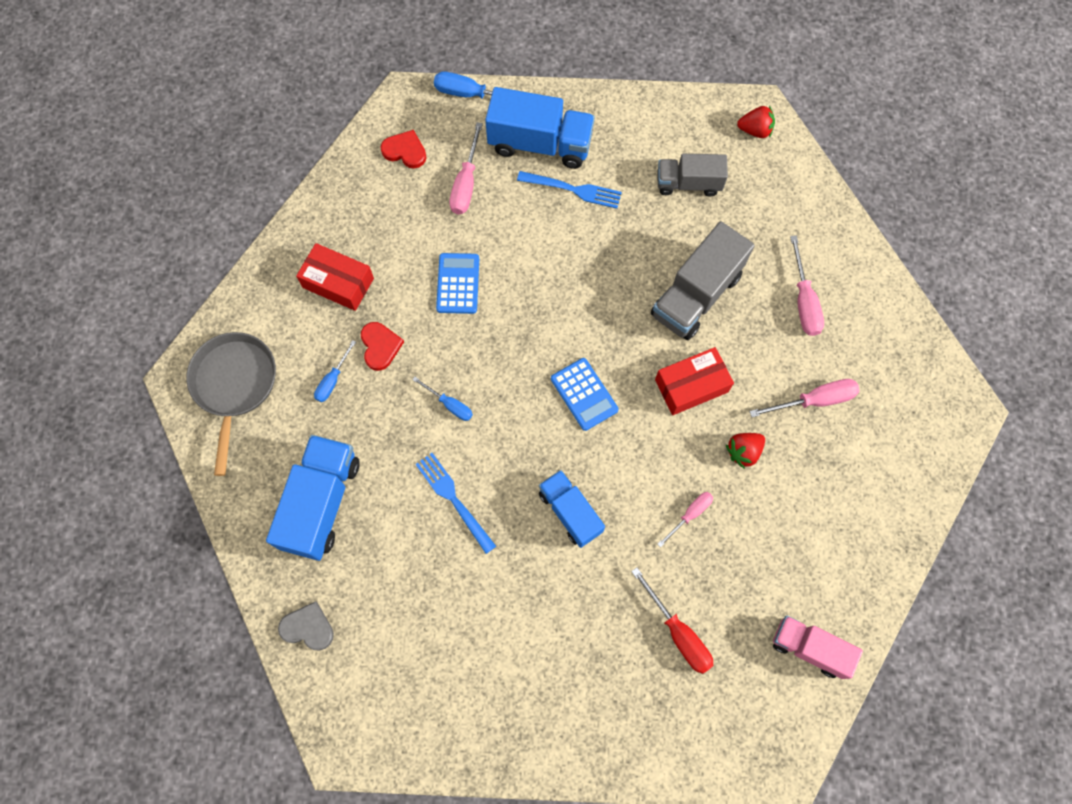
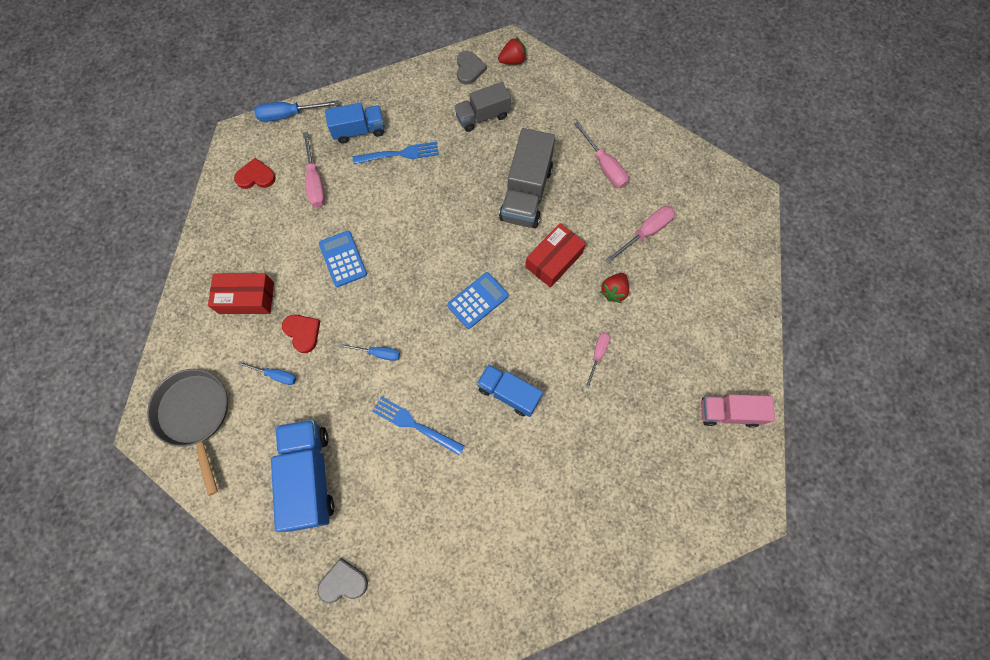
camera: 25 degrees left, 0 degrees up
(333, 380) = (276, 375): blue screwdriver -> blue screwdriver turned 75 degrees counterclockwise
(540, 144) = (359, 131): blue truck -> blue truck, size x0.64
(584, 394) = (478, 300): blue calculator -> blue calculator turned 75 degrees counterclockwise
(678, 633) = (631, 446): red screwdriver -> none
(699, 120) = (469, 69): none -> grey heart

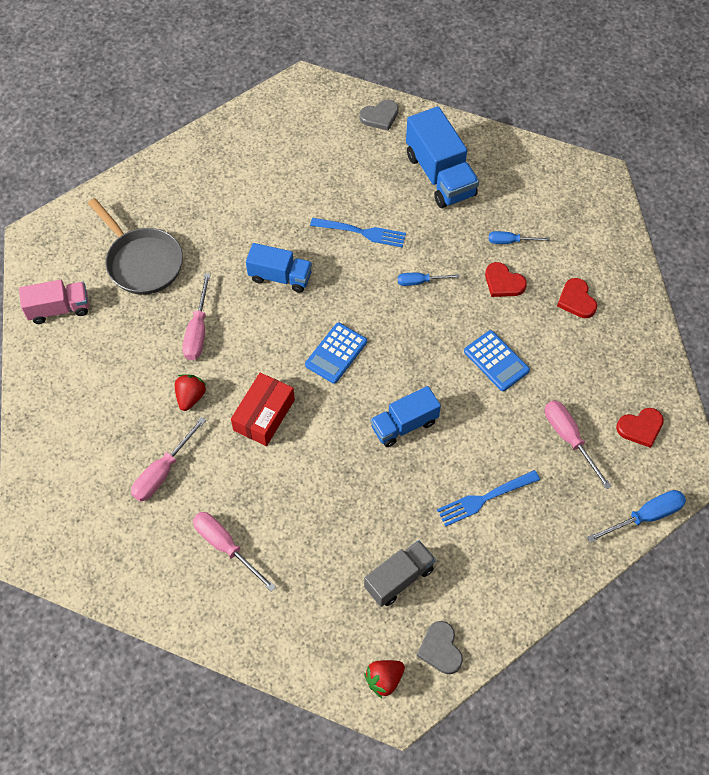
camera: 165 degrees right, 10 degrees down
(195, 415) = (566, 195): grey pan -> grey pan (142, 262)
(246, 298) = (576, 300): red box -> red heart
(359, 131) = (548, 517): blue truck -> blue truck (404, 425)
(526, 193) = (315, 486): grey truck -> none
(598, 354) = (198, 331): pink screwdriver -> pink screwdriver, size x1.56

